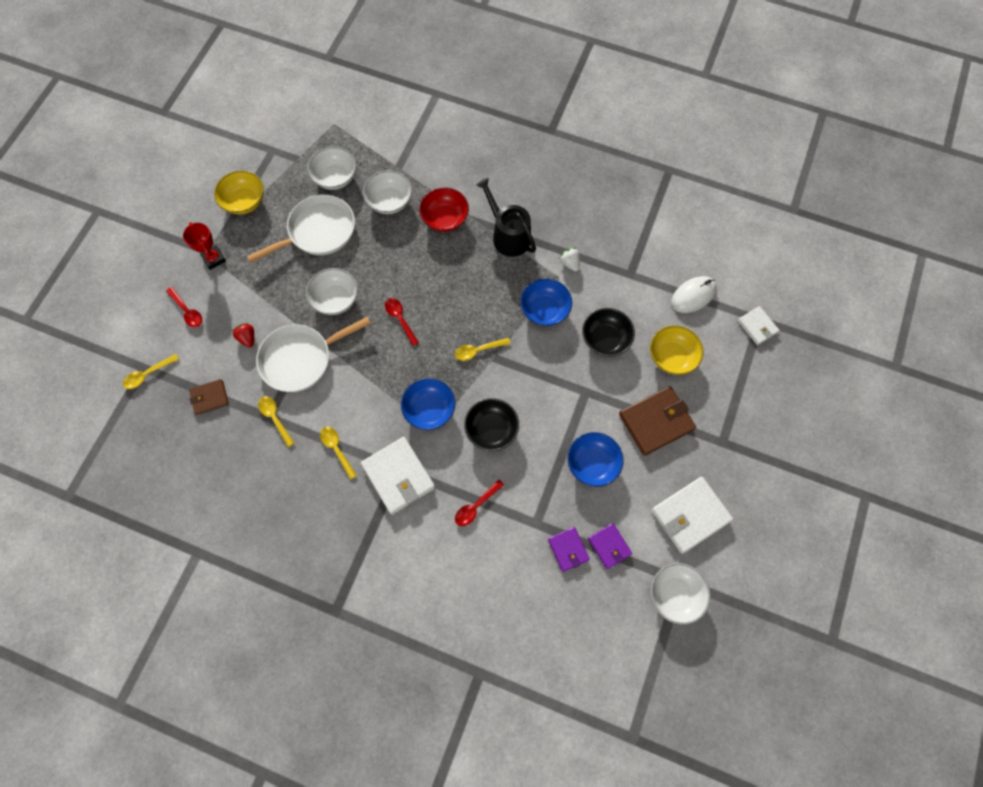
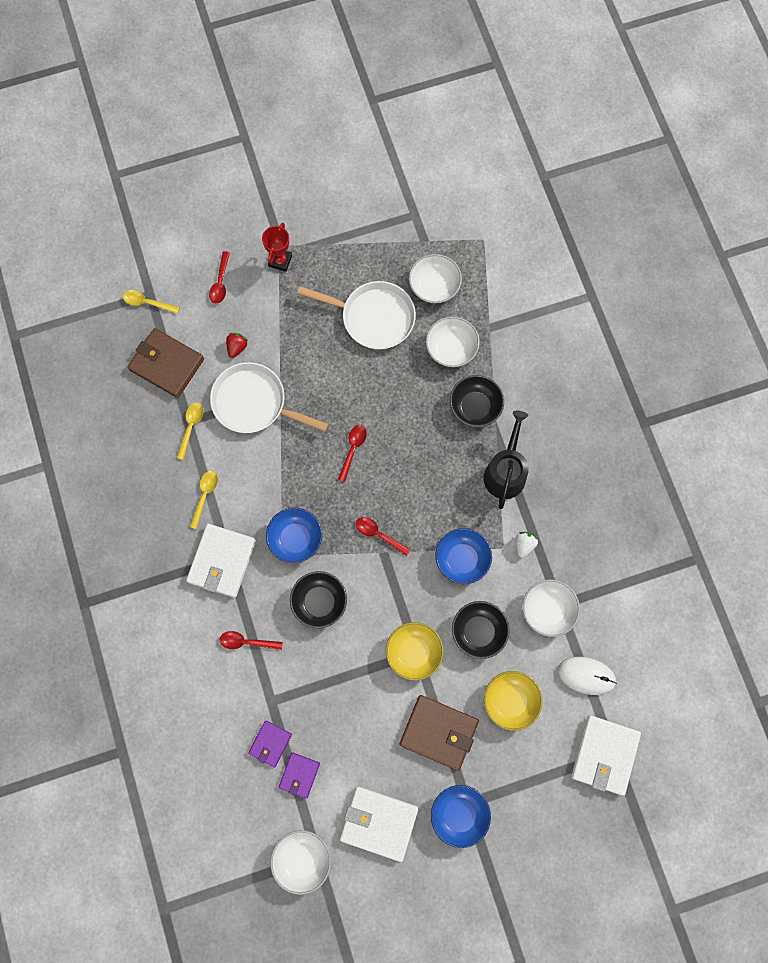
camera: 50 degrees right, 5 degrees up
(209, 397) = (167, 364): brown wallet -> brown wallet, size x1.77
(244, 201) = (349, 237): yellow bowl -> yellow bowl (414, 652)
(335, 299) = (326, 384): white bowl -> white bowl (548, 610)
(445, 218) = (475, 407): red bowl -> black bowl
(478, 350) = (378, 534): yellow spoon -> red spoon
(592, 463) = (358, 707): blue bowl -> blue bowl (459, 814)
(757, 326) = (604, 755): white wallet -> white wallet, size x1.77

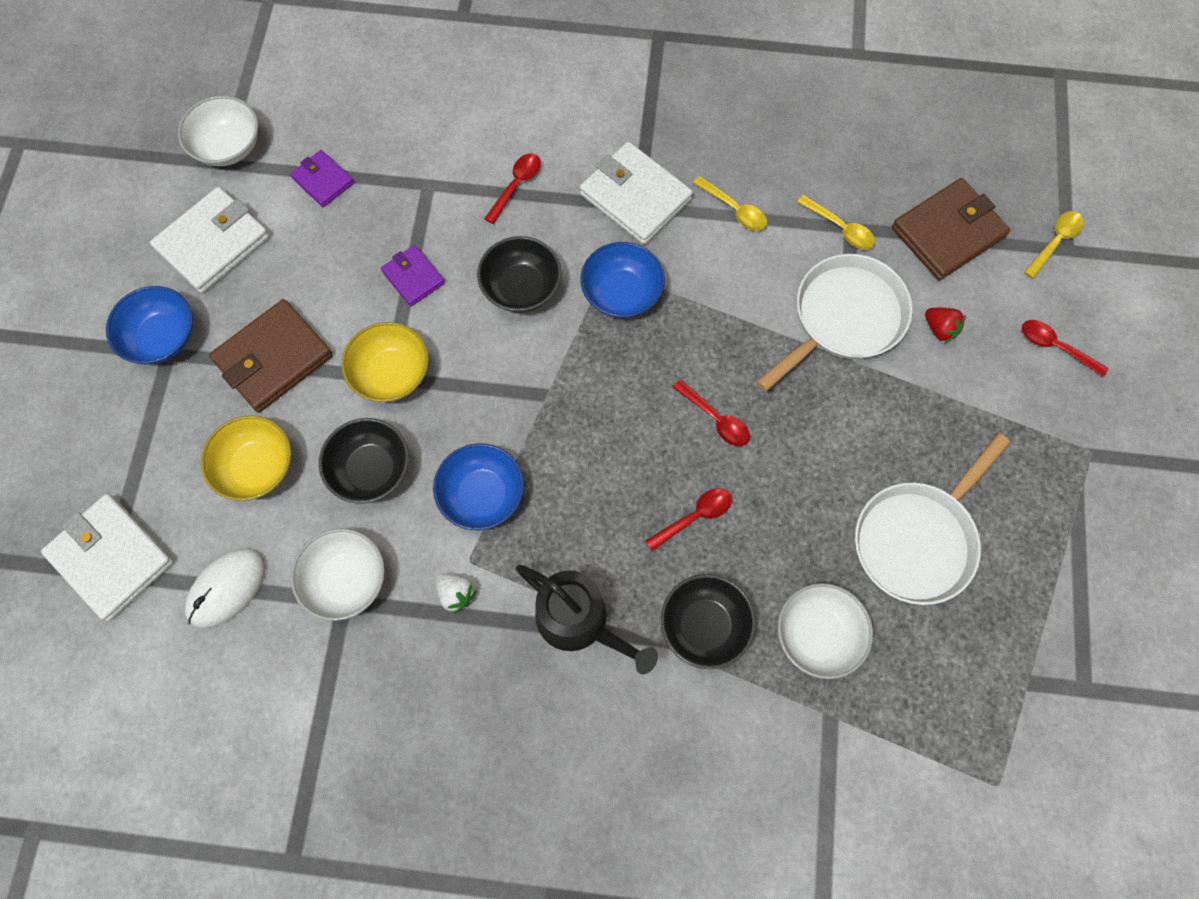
camera: 115 degrees right, 5 degrees down
(270, 743) = (378, 164): purple wallet -> purple wallet (413, 277)
(280, 261) = (1065, 443): red trophy -> none
(378, 534) = (574, 399): red spoon -> red spoon (694, 516)
(434, 286) = (938, 659): white bowl -> none

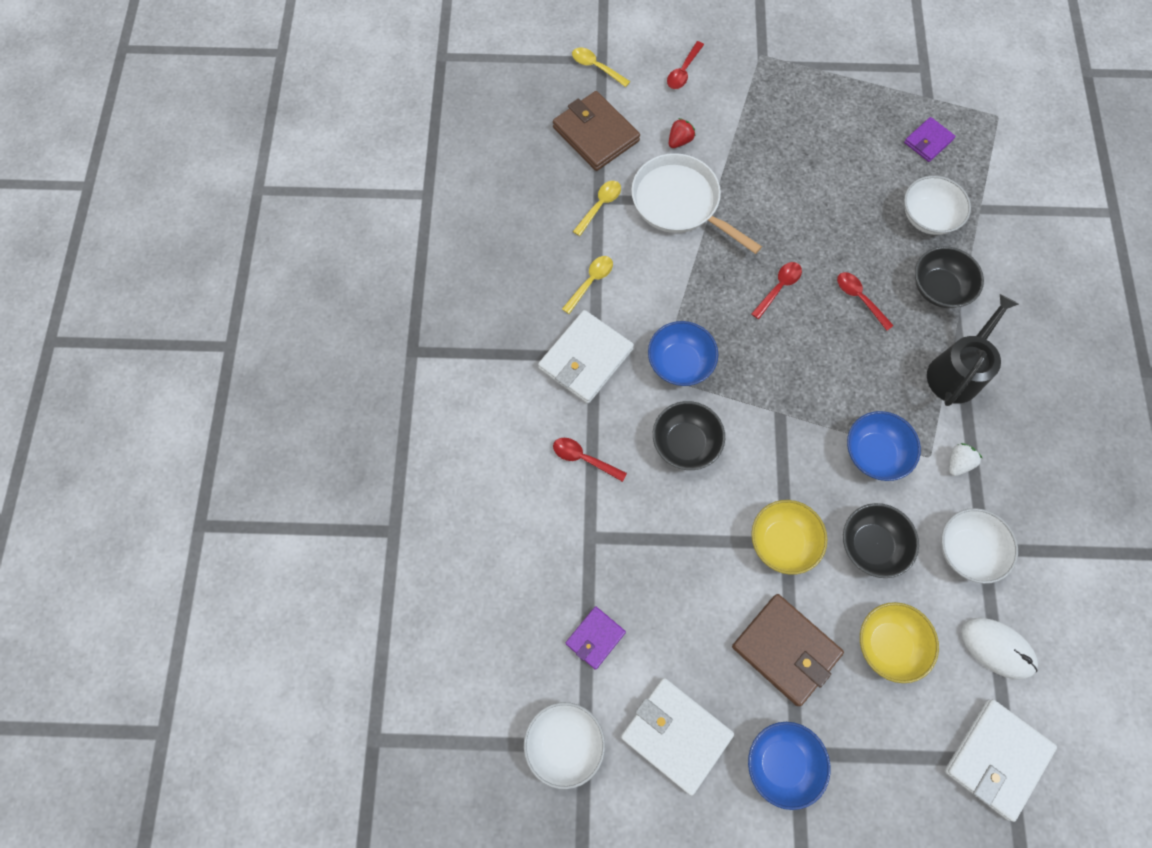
camera: 95 degrees left, 0 degrees up
(413, 277) = (687, 536): purple wallet -> purple wallet (928, 141)
(918, 539) = (845, 157): white pan -> none

